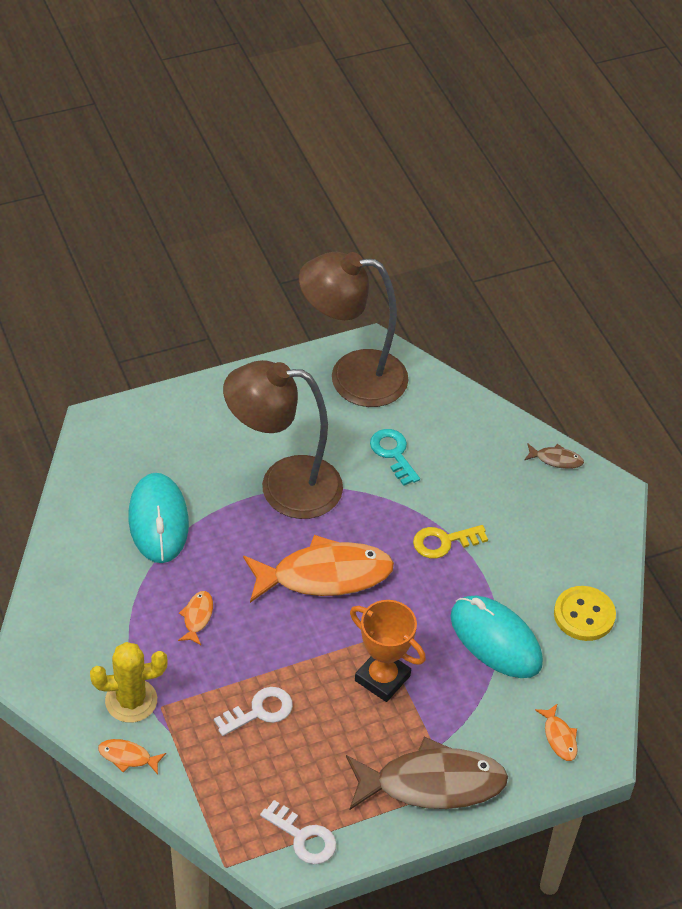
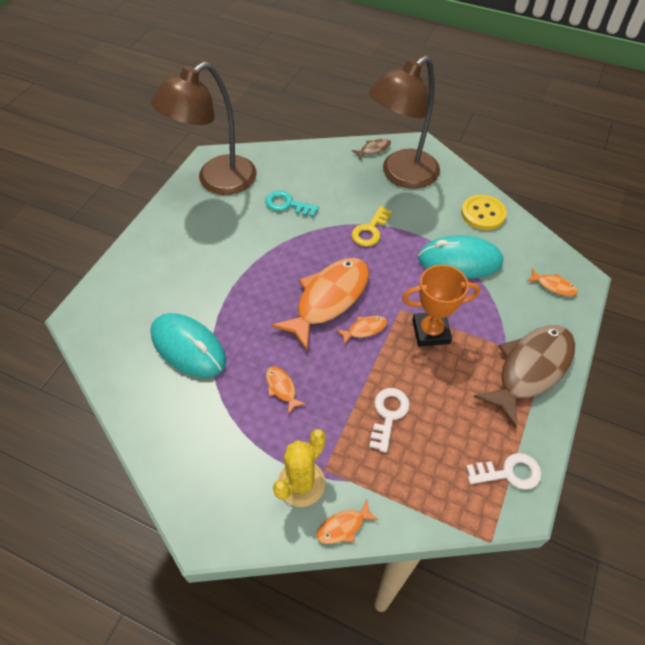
camera: 40 degrees left, 5 degrees up
(283, 486) = (245, 267): brown lamp -> brown lamp (401, 175)
(325, 627) = (364, 329): none -> orange fish

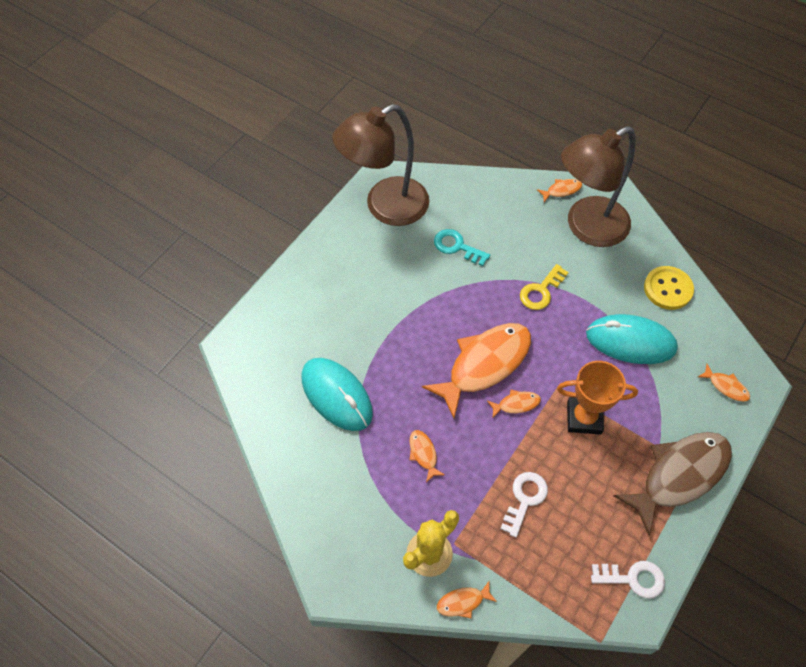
camera: 10 degrees right, 5 degrees up
(373, 149) = (561, 190): brown fish -> orange fish

